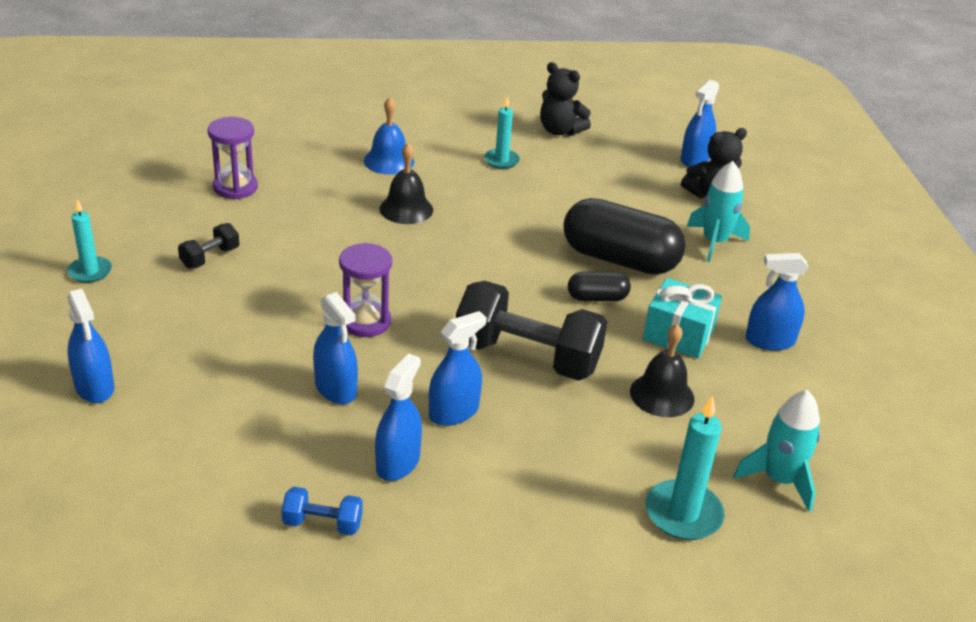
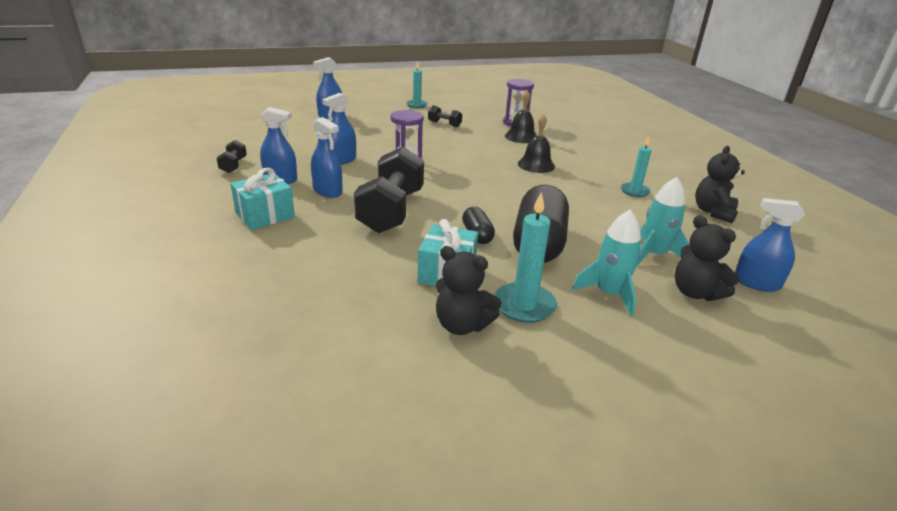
camera: 80 degrees right, 5 degrees down
(322, 524) = (233, 165): blue dumbbell -> black dumbbell
(388, 161) = (588, 156): blue bell -> none
(524, 480) = (265, 215): none -> turquoise gift
(662, 395) = (364, 265): black bell -> black bell (521, 137)
(683, 514) = (227, 275): turquoise candle -> turquoise candle (524, 305)
(769, 341) = (462, 325): blue spray bottle -> black teddy bear
(779, 480) = (263, 324): turquoise rocket -> turquoise rocket (654, 254)

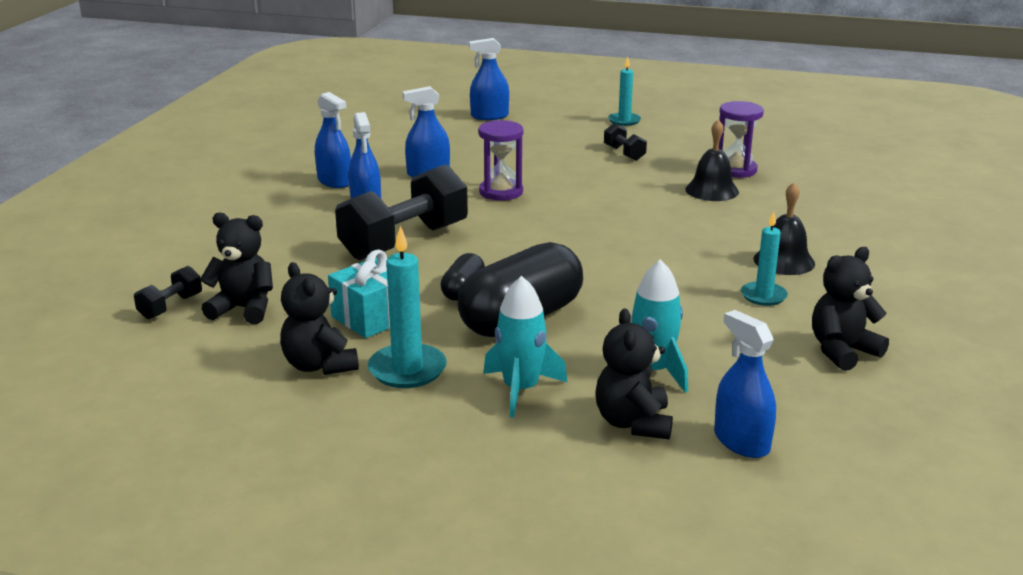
camera: 35 degrees right, 5 degrees down
(233, 165) = (306, 156): black dumbbell -> black dumbbell (170, 307)
(265, 215) = (273, 215): turquoise gift -> none
(342, 298) = (244, 309): none -> black teddy bear
(536, 165) = (671, 231): black bell -> black bell (784, 261)

